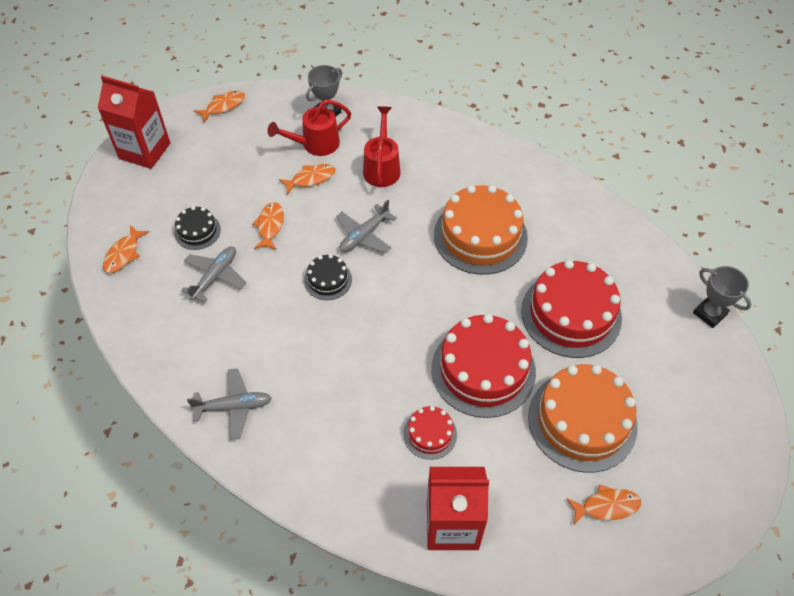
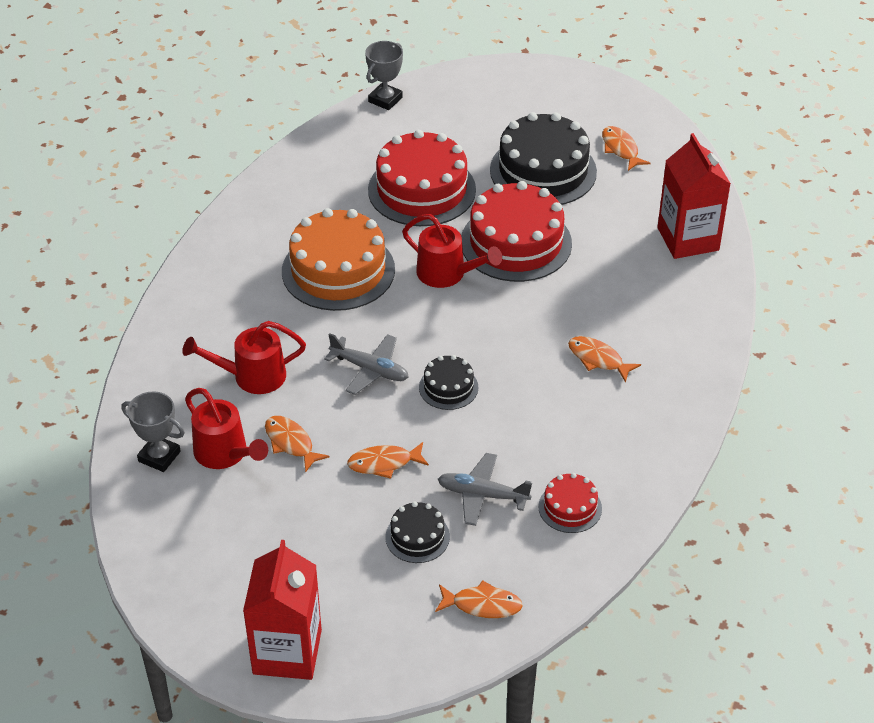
camera: 105 degrees left, 10 degrees down
(223, 106) = (170, 583): orange fish -> orange fish (598, 359)
(234, 407) = (646, 425): grey plane -> none
(430, 434) = (605, 268): red cake -> red cake (570, 507)
(456, 308) = (447, 274): none -> red watering can
(582, 421) = (543, 171): orange cake -> black cake

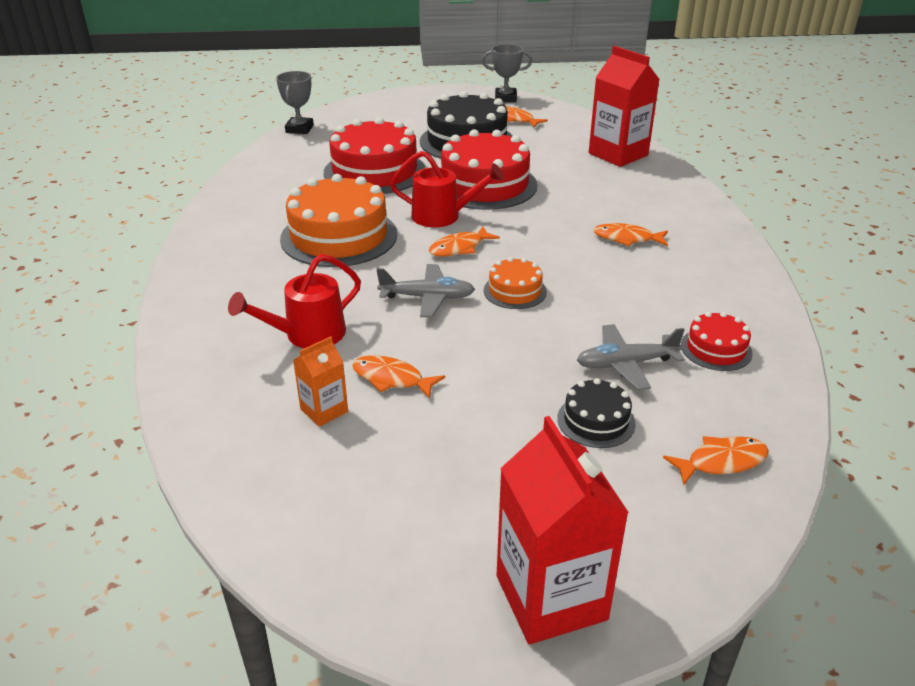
camera: 25 degrees left, 10 degrees down
(159, 456) = (244, 436): grey trophy -> grey trophy (505, 98)
(225, 454) = (324, 410): red watering can -> orange carton
(384, 463) = (505, 367): orange fish -> orange fish (459, 248)
(448, 387) = (515, 291): black cake -> orange cake

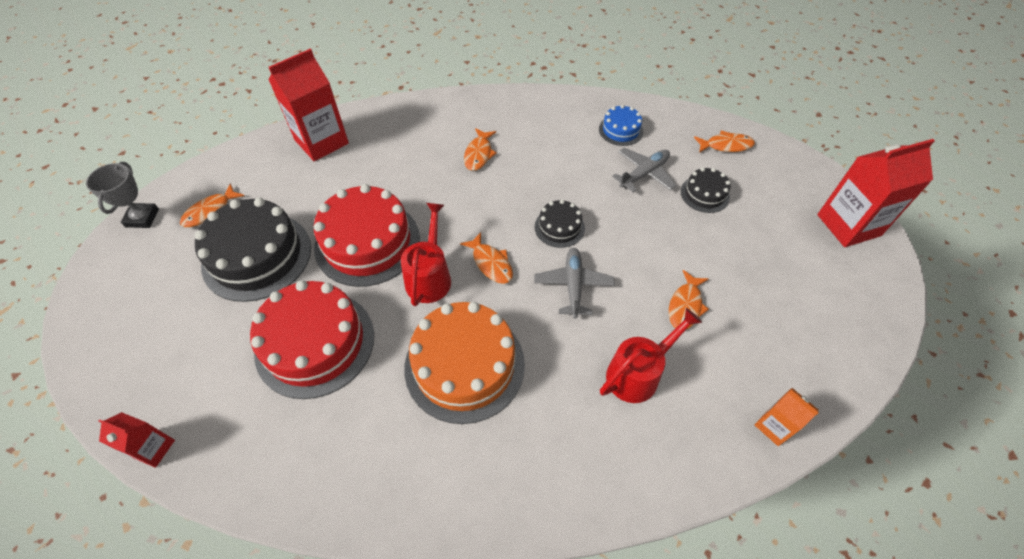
camera: 90 degrees left, 20 degrees up
(299, 129) = (153, 448): grey trophy -> red carton
(307, 335) = (638, 373): red watering can -> red watering can turned 90 degrees counterclockwise
(324, 410) = (732, 348): orange carton -> orange carton (774, 426)
(515, 291) = (559, 227): orange cake -> black cake
(625, 364) = (644, 174): grey plane -> grey plane turned 120 degrees counterclockwise
(716, 349) = (620, 130): red cake -> blue cake
(721, 462) = (726, 145): orange fish -> orange fish turned 105 degrees clockwise

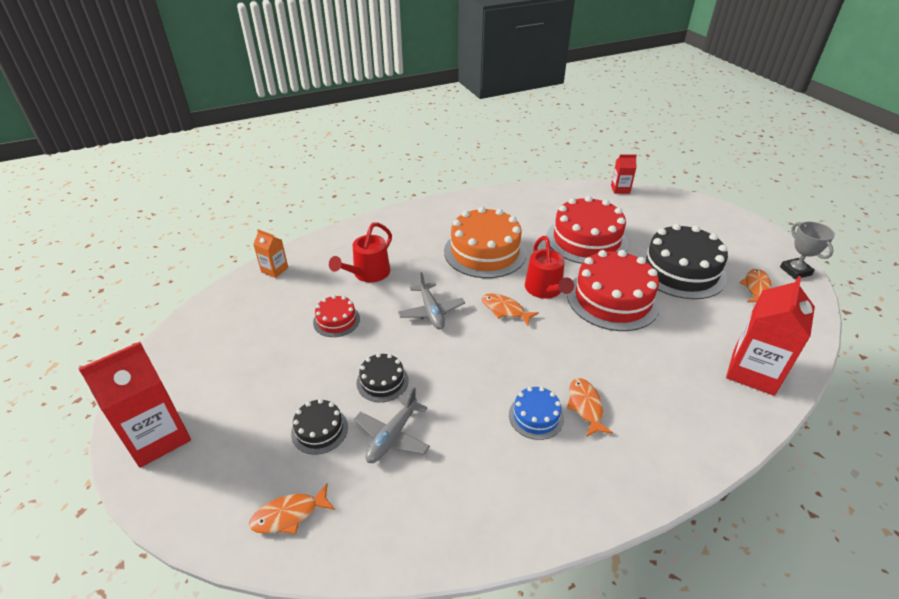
camera: 160 degrees right, 15 degrees down
(559, 227) = (462, 353): black cake -> black cake (382, 381)
(620, 130) = (436, 496): blue cake -> blue cake (536, 416)
(685, 306) = (336, 320): orange fish -> red cake

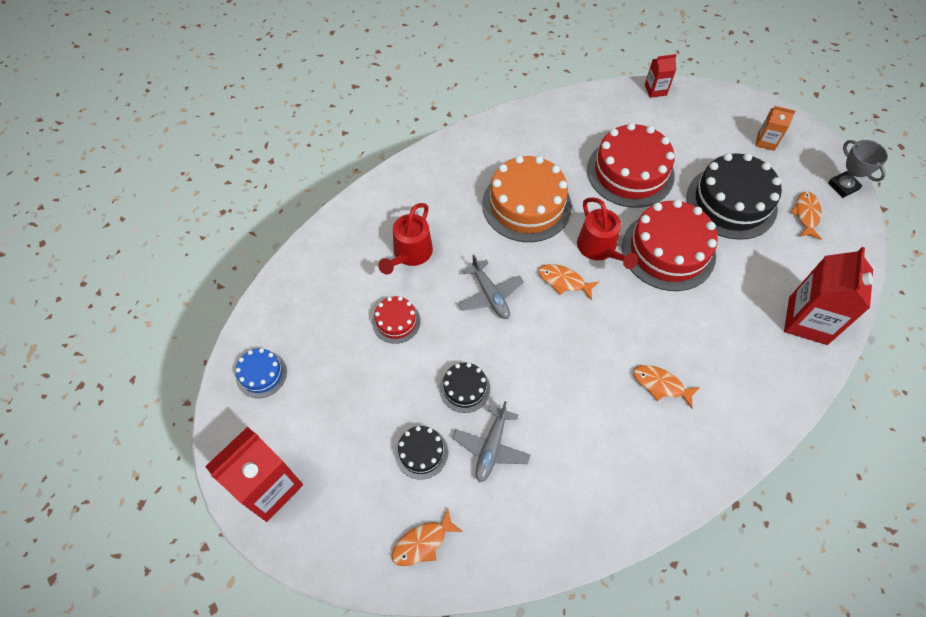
camera: 10 degrees left, 20 degrees up
(274, 270) = (307, 263): orange carton -> orange carton (766, 141)
(536, 416) = (617, 403): blue cake -> blue cake (261, 374)
(585, 406) = (661, 385): orange fish -> orange fish turned 45 degrees counterclockwise

